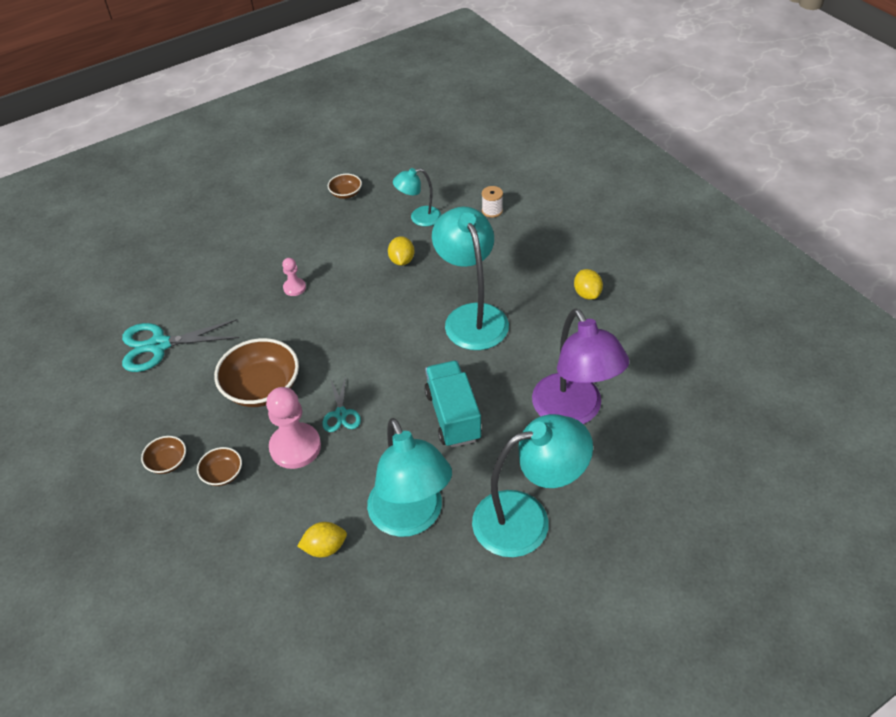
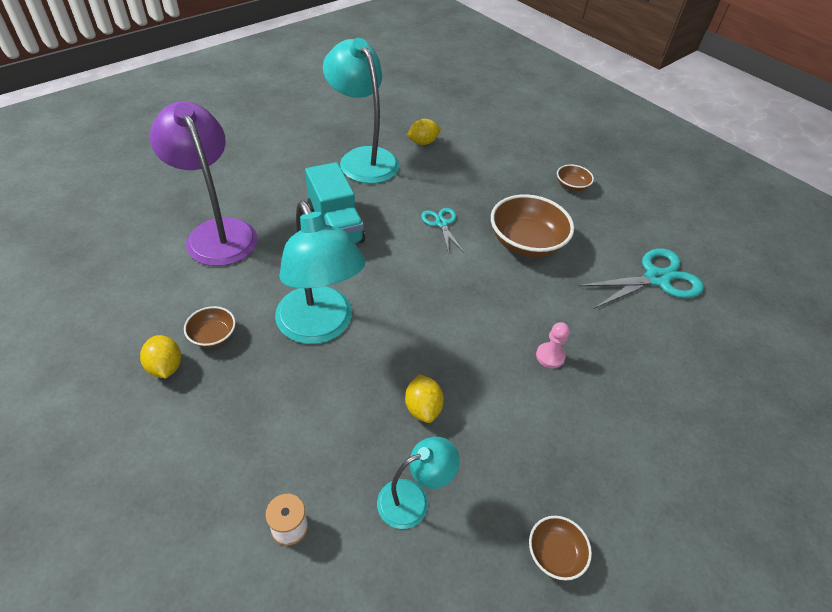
camera: 165 degrees right, 0 degrees up
(222, 474) = (522, 180): brown bowl -> brown bowl (213, 335)
(295, 447) = (472, 198): pink pawn -> none
(527, 519) = (272, 160): turquoise lamp -> none

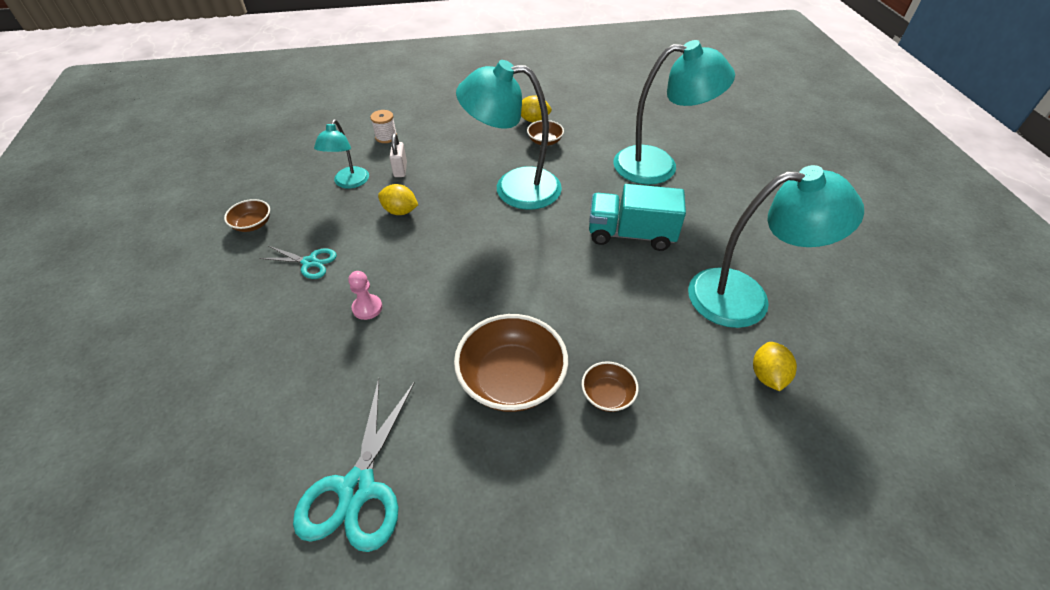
camera: 125 degrees right, 0 degrees up
(217, 232) = (658, 165): purple lamp -> turquoise lamp
(353, 456) = (400, 170): none -> white padlock
(441, 224) = (589, 315): turquoise scissors -> turquoise scissors (309, 262)
(571, 186) = (587, 521): brown bowl -> brown bowl (607, 395)

